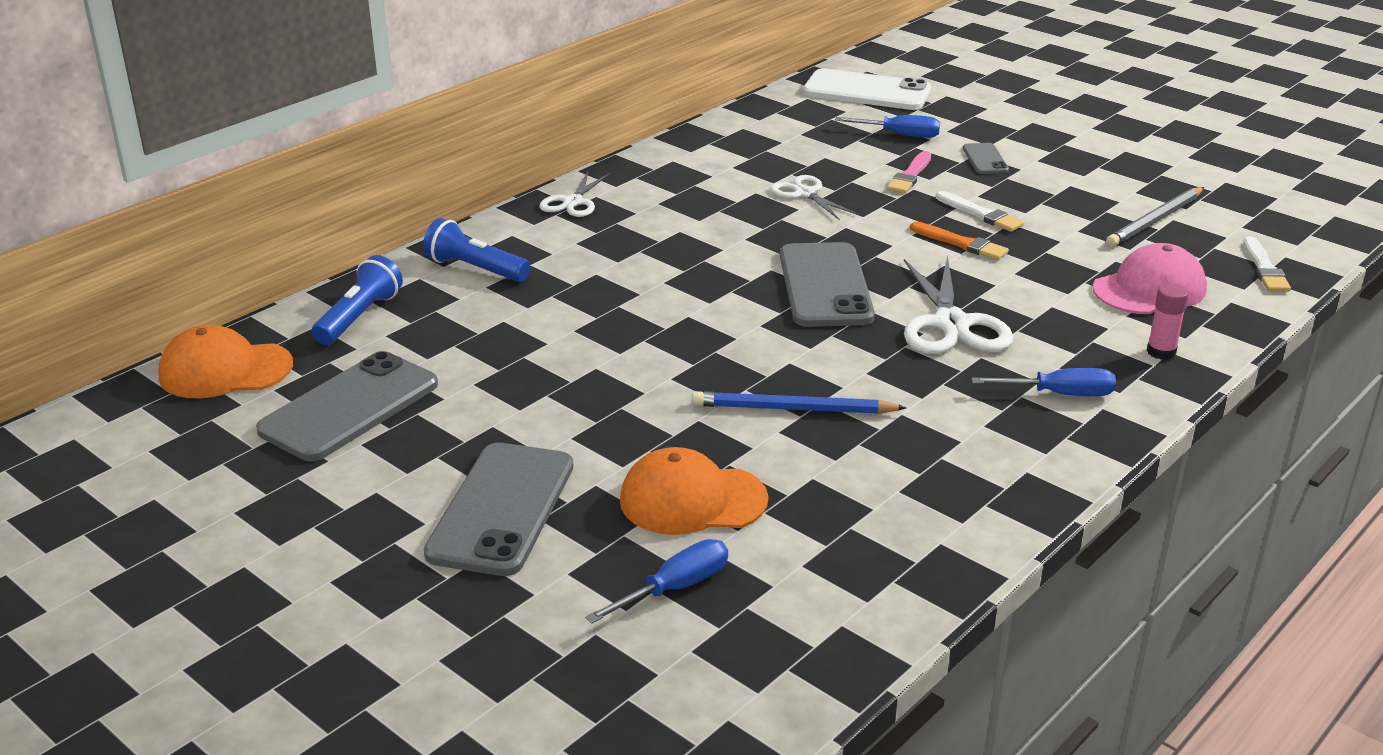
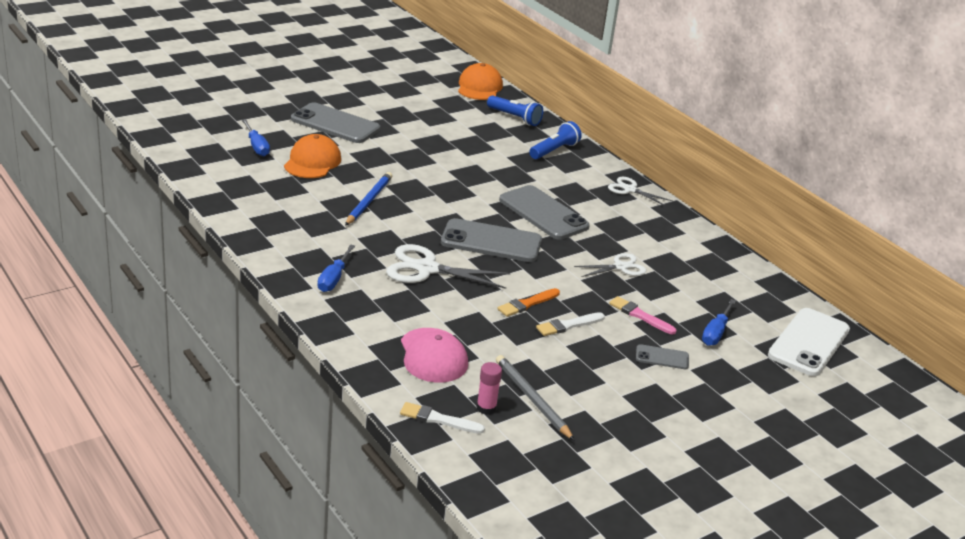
camera: 100 degrees right, 0 degrees up
(349, 407) = (433, 106): grey phone -> grey phone (543, 213)
(1161, 352) = (356, 329): pink glue stick -> pink glue stick (486, 408)

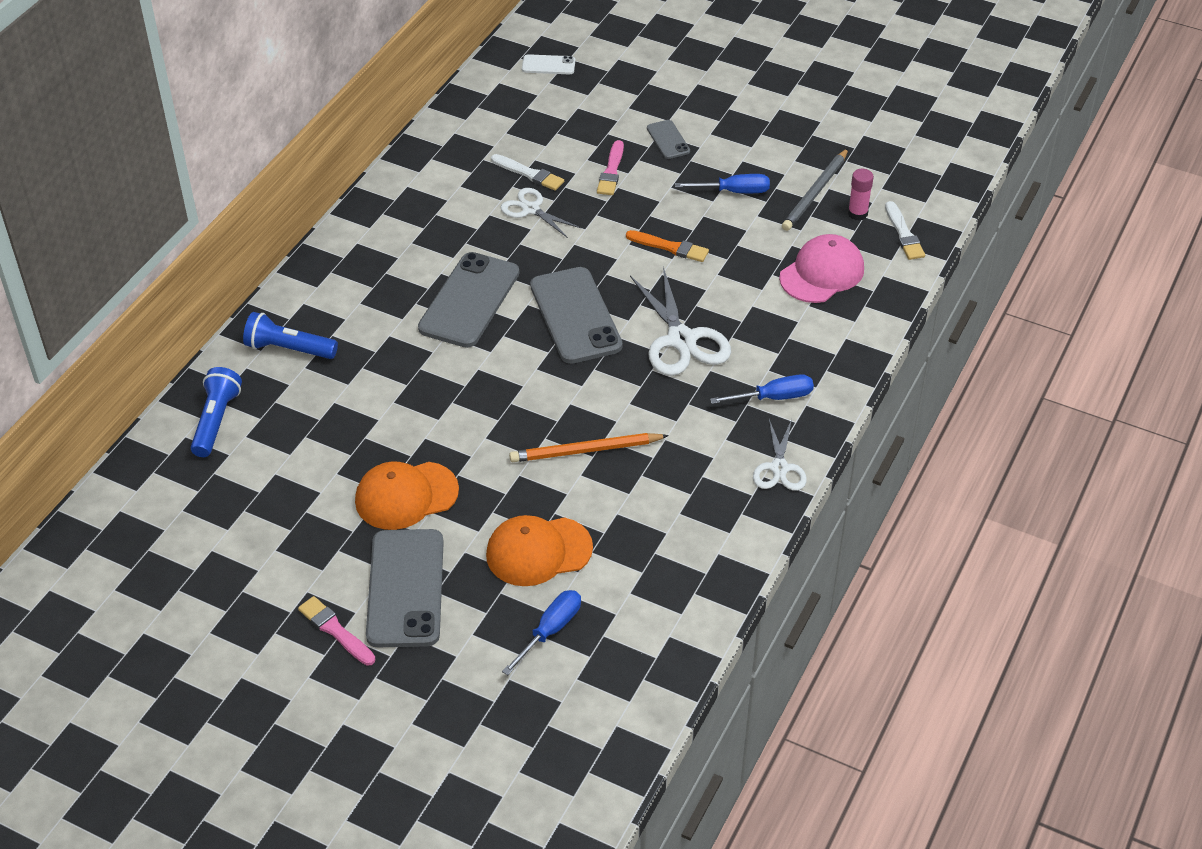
camera: 115 degrees left, 15 degrees up
(331, 102) = (335, 630): none -> pink brush
(368, 201) = (585, 451): blue pencil -> orange pencil
(479, 87) = (134, 498): orange cap -> orange cap (406, 496)
(568, 325) = (678, 209): white brush -> white brush (529, 174)
(630, 189) = (340, 254): white scissors -> white scissors (779, 468)
(716, 333) = (591, 120): blue screwdriver -> blue screwdriver (734, 191)
(809, 342) = (548, 65): white phone -> white phone, size x0.48

